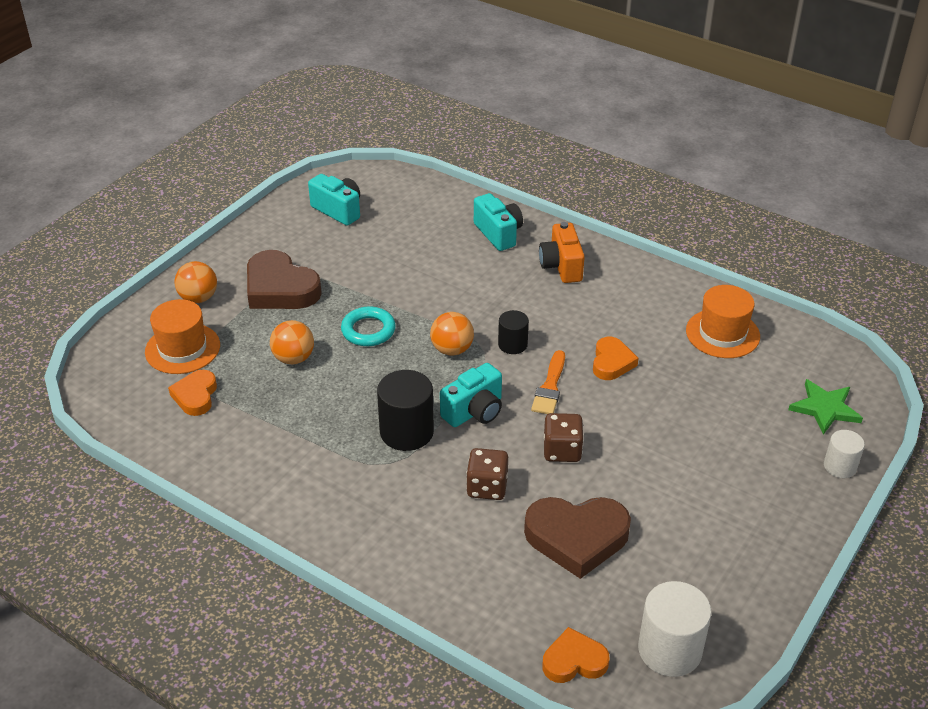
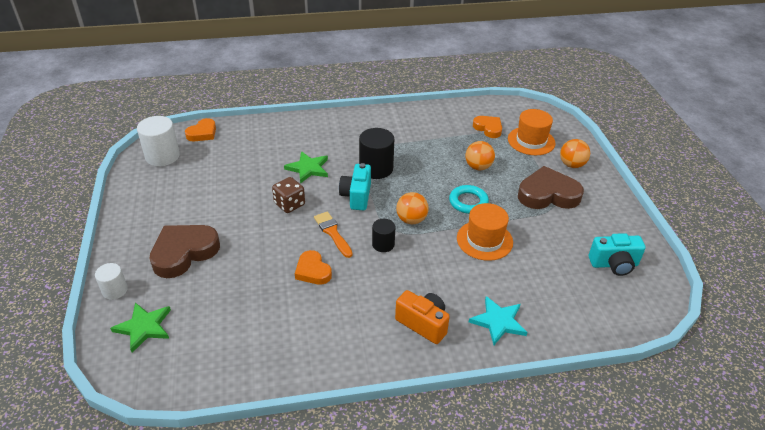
camera: 135 degrees right, 0 degrees up
(487, 487) = (308, 168): brown dice -> green star
(498, 233) = (498, 321): turquoise camera -> turquoise star
(577, 538) = (243, 172): brown heart -> brown heart (184, 253)
(722, 333) = (257, 343): orange hat -> orange hat (484, 240)

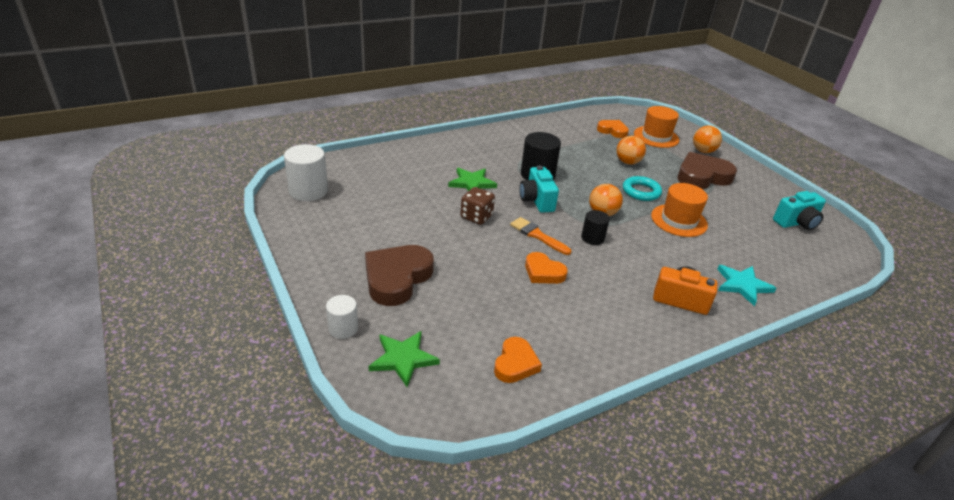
camera: 20 degrees left, 5 degrees down
(202, 133) = (338, 165): orange heart -> orange heart (515, 364)

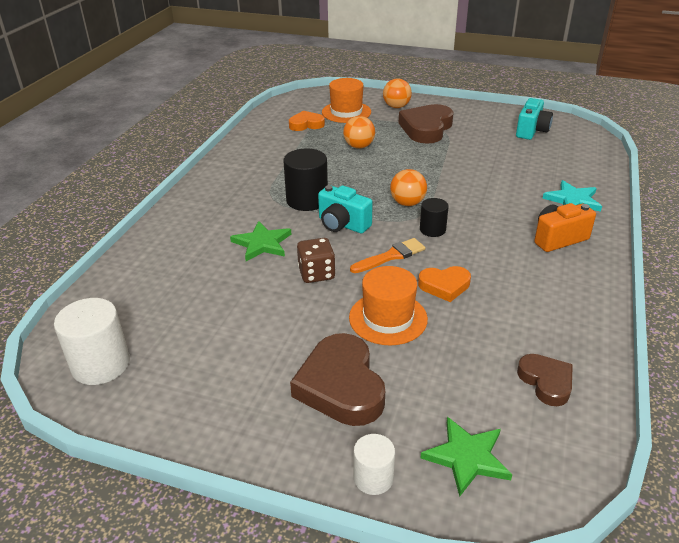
camera: 40 degrees left, 0 degrees up
(515, 364) = (546, 382): orange heart -> brown heart
(537, 235) = (391, 256): orange brush -> orange brush turned 150 degrees clockwise
(641, 191) = (405, 166): turquoise ring -> none
(679, 220) = (465, 175): orange hat -> orange hat (388, 318)

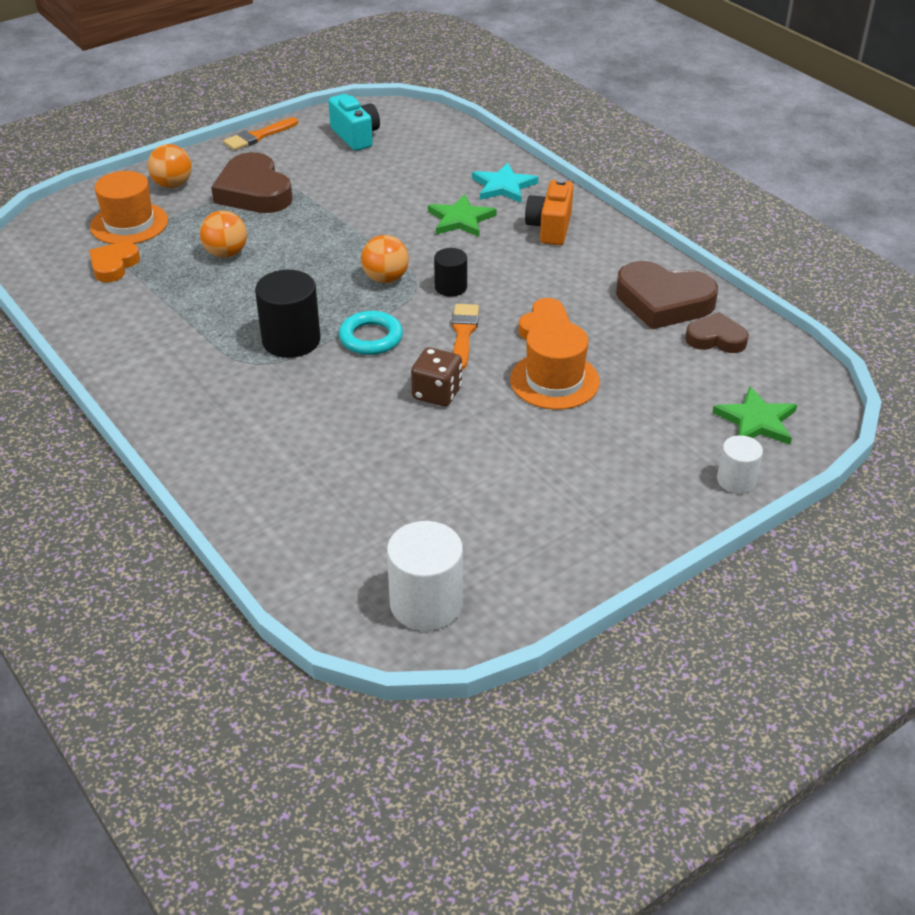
camera: 55 degrees left, 5 degrees up
(262, 243) = (337, 407): green star -> green star (460, 219)
(341, 386) = (616, 450): brown heart -> brown heart (663, 302)
(342, 224) = (371, 338): turquoise camera -> turquoise ring
(479, 106) = (258, 136): none -> orange brush

